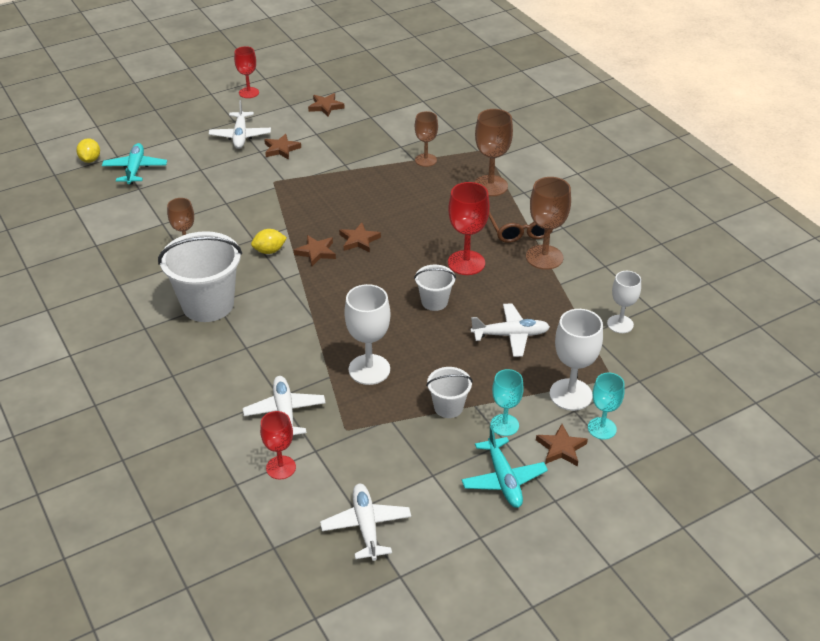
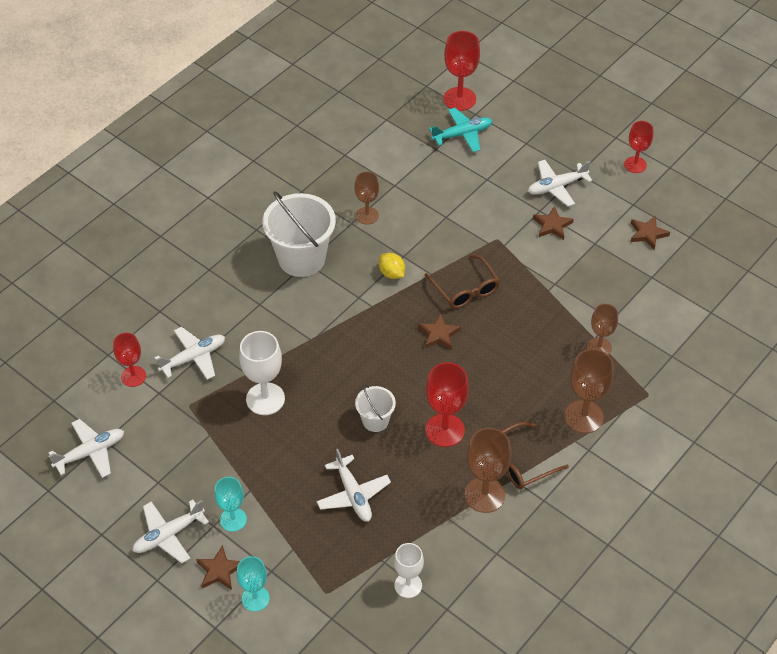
camera: 70 degrees right, 10 degrees up
(90, 160) = (459, 99): yellow lemon -> red goblet
(316, 252) = (405, 308): brown star -> none
(318, 213) = (465, 289): none -> brown glasses
(448, 407) = (240, 471): white bucket -> none
(503, 479) = (168, 535): turquoise plane -> white plane
(570, 394) = (290, 563): white goblet -> none

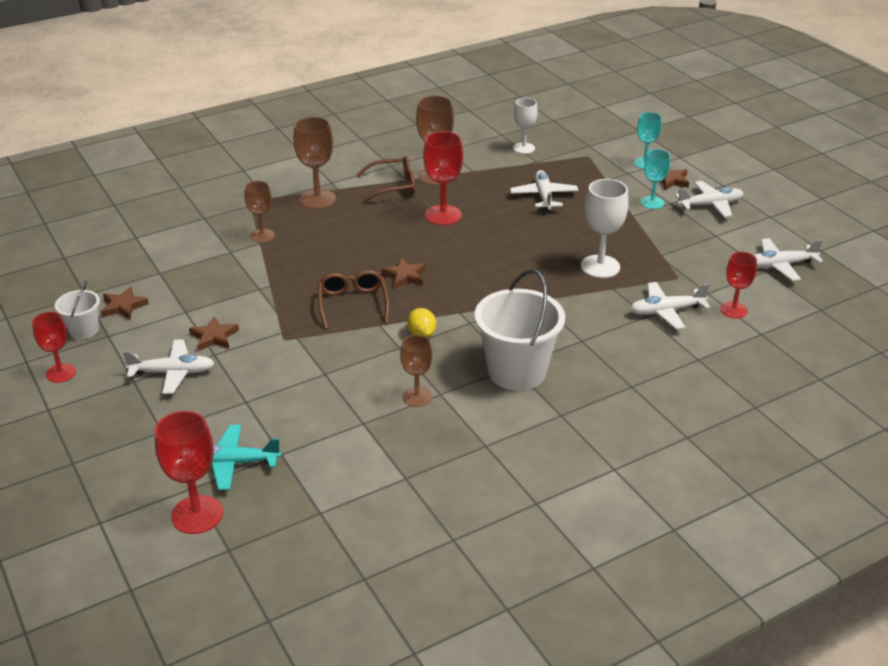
camera: 160 degrees left, 15 degrees down
(375, 420) = (501, 232): white bucket -> white bucket (84, 330)

